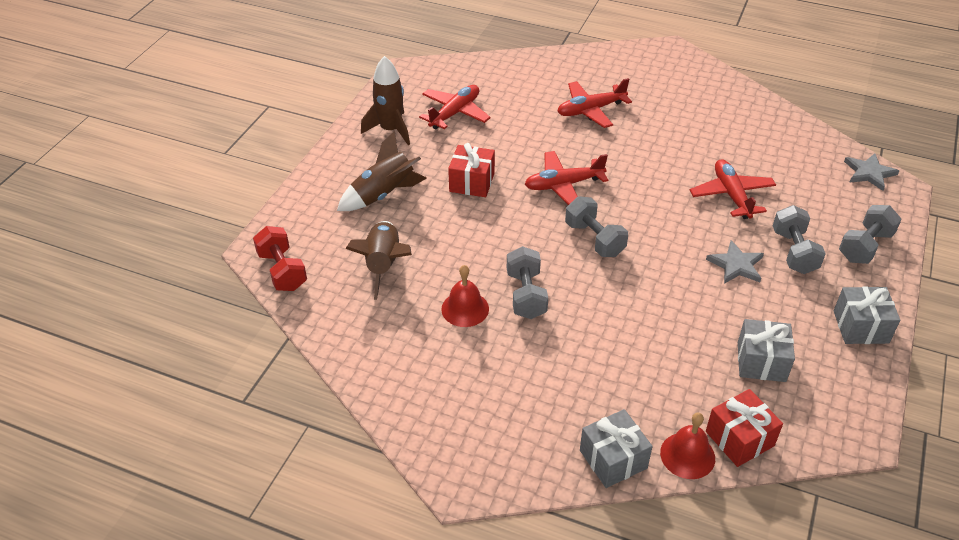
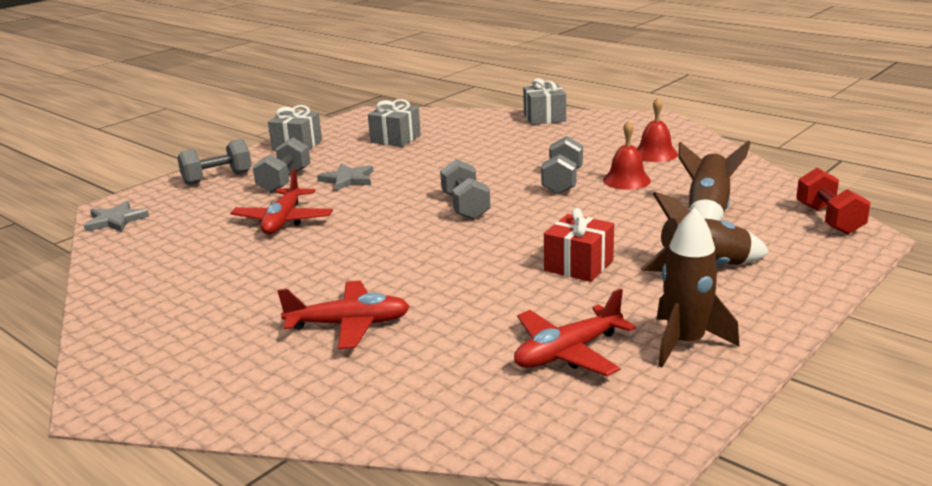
camera: 160 degrees left, 20 degrees down
(563, 185) = (462, 250): red plane -> none
(687, 455) = (492, 115): red bell -> red bell (655, 154)
(739, 438) = (450, 117): red gift -> none

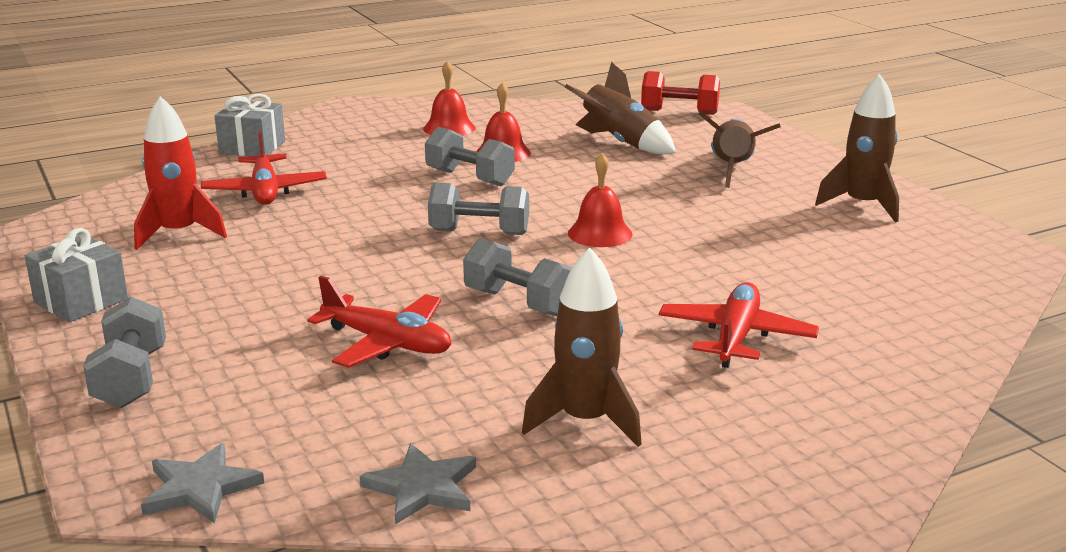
camera: 70 degrees left, 0 degrees up
(205, 295) = (585, 421): none -> brown rocket
(284, 181) = (231, 327): grey dumbbell -> grey dumbbell (519, 302)
(347, 179) = (291, 283): grey star -> grey star (422, 487)
(395, 139) = (179, 233): grey gift -> red rocket
(500, 243) = (600, 233): none -> red bell
(568, 352) = (855, 248): red plane -> red plane (265, 191)
(579, 265) = (686, 211): red gift -> none

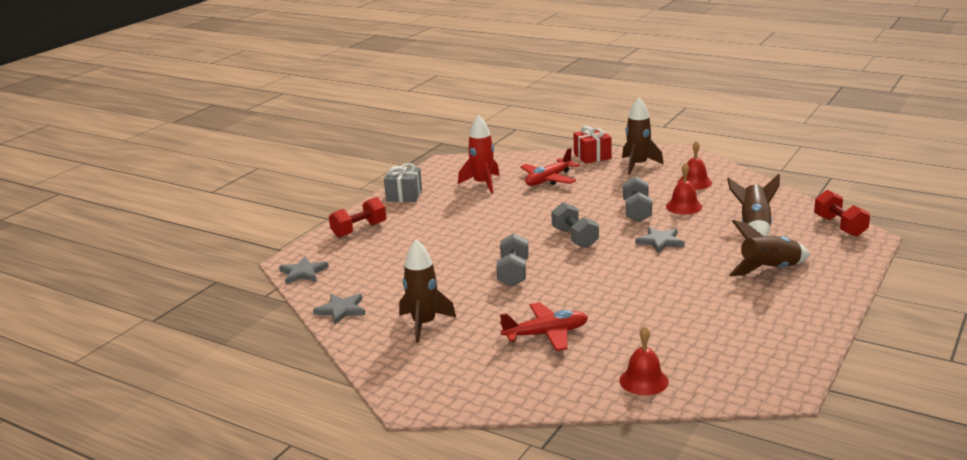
camera: 60 degrees right, 0 degrees up
(131, 379) = (359, 230): grey dumbbell -> red dumbbell
(252, 147) = (592, 156): grey gift -> red gift
(387, 343) = (441, 261): red plane -> none
(575, 193) = (660, 241): none -> grey star
(600, 233) = (618, 264): red bell -> red bell (643, 381)
(862, 205) = (780, 323): brown rocket -> brown rocket (638, 165)

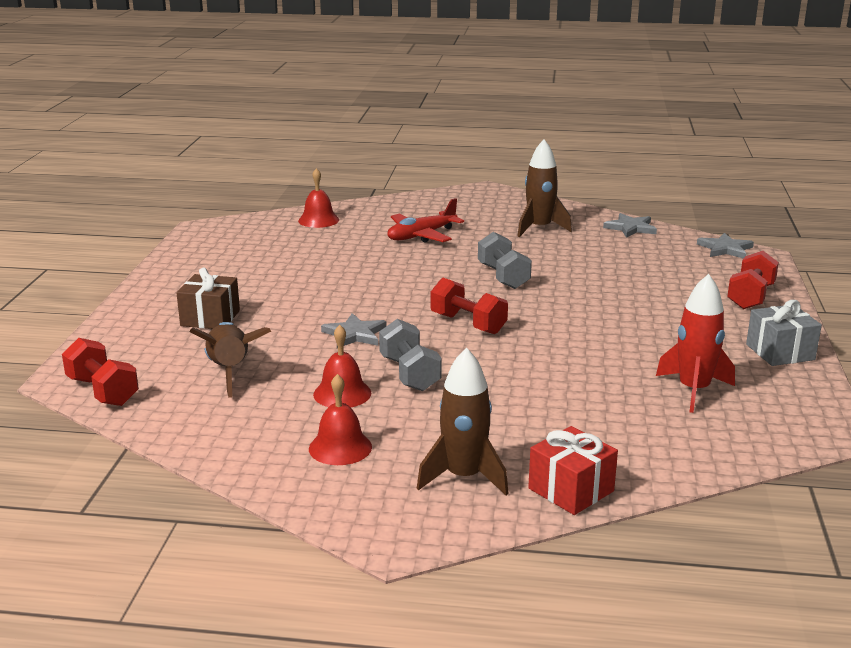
camera: 155 degrees right, 0 degrees up
(548, 179) = (597, 415): red plane -> none
(575, 238) = (468, 324): grey dumbbell -> red dumbbell
(769, 270) = (210, 318): brown rocket -> brown gift

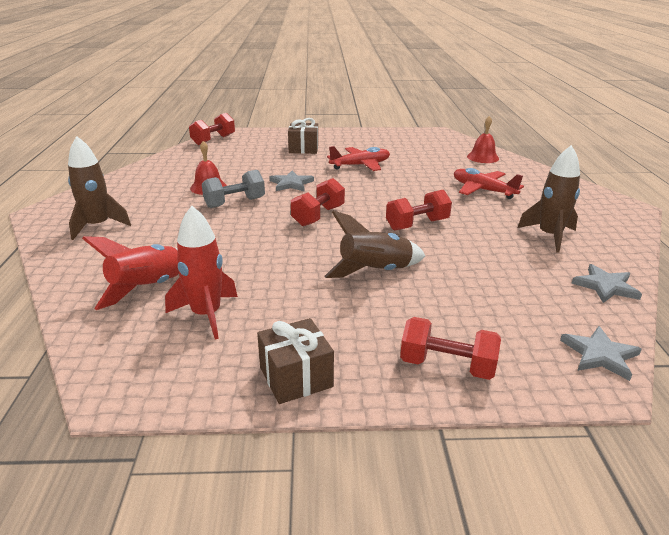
camera: 80 degrees right, 5 degrees up
(230, 371) = (236, 160): brown rocket -> brown rocket (375, 272)
(308, 287) = (360, 165): none -> red plane
(340, 447) = (143, 192): red bell -> none
(503, 277) = (417, 224): grey dumbbell -> red dumbbell
(571, 490) = (67, 260): red gift -> none
(642, 425) = (148, 288): none -> red rocket
(780, 352) = (296, 377): grey gift -> brown gift

